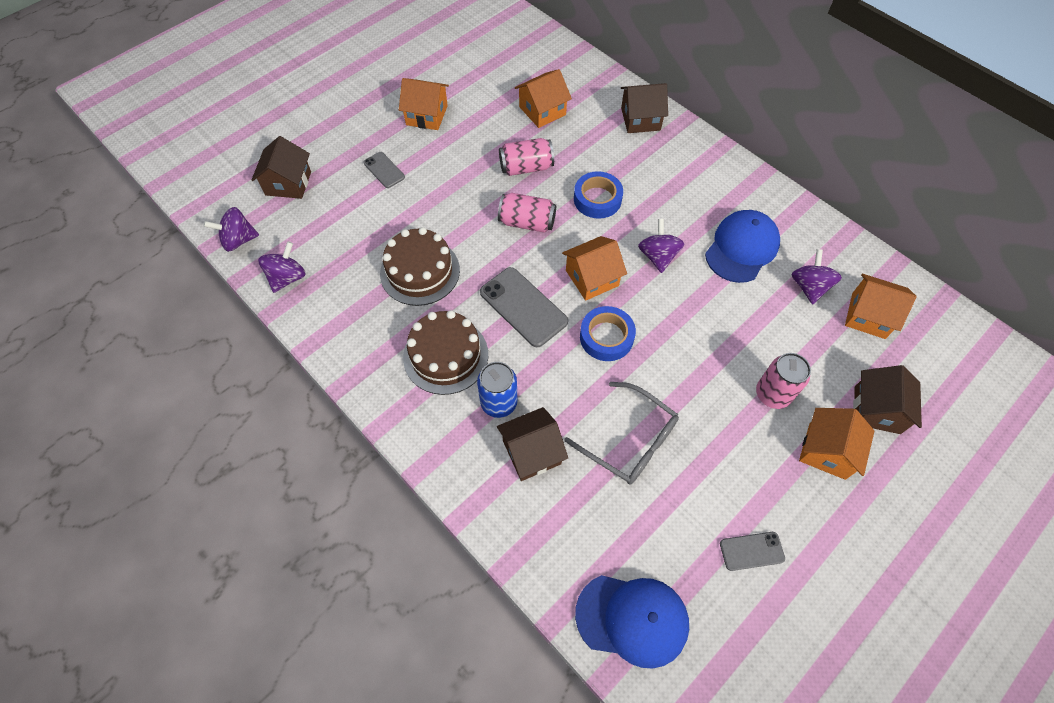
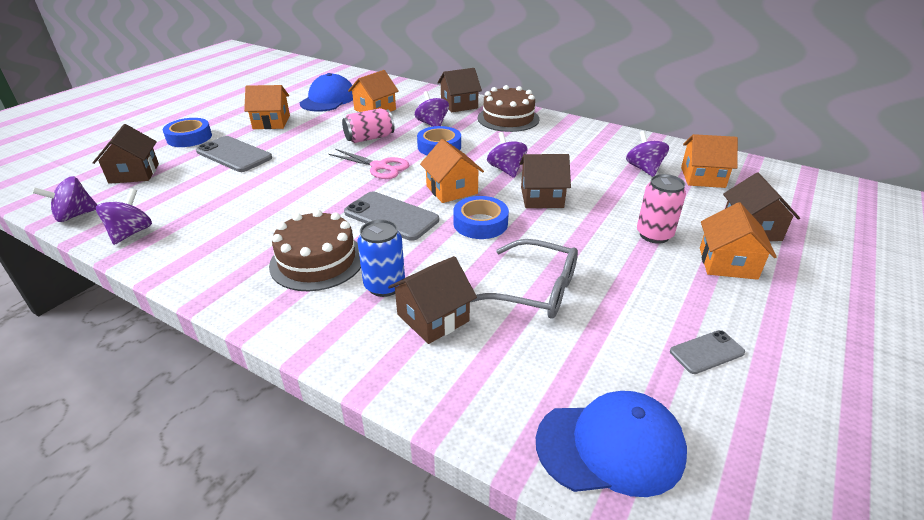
camera: 15 degrees left, 25 degrees down
(341, 129) = (189, 137): none -> blue tape
(384, 170) = (234, 155): grey phone -> grey phone, size x1.78
(420, 271) = (279, 209): brown cake -> brown cake (508, 118)
(527, 222) = (379, 167): pink can -> pink scissors
(592, 278) = (452, 190): orange house -> orange house turned 75 degrees counterclockwise
(600, 153) = (432, 124): none -> purple spinning top
(680, 311) = (542, 197): none -> brown house
(741, 248) = (575, 156): blue cap -> blue cap (328, 99)

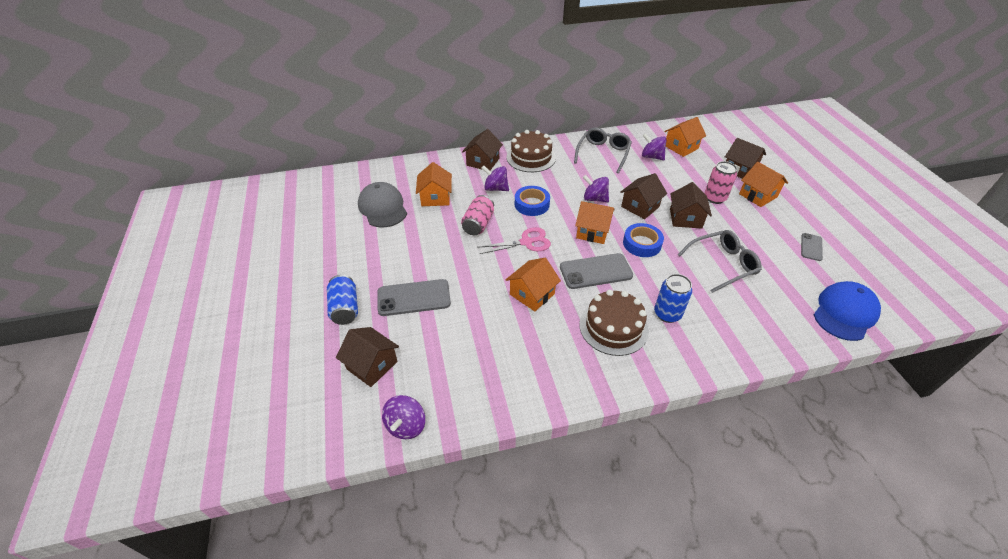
camera: 45 degrees left, 10 degrees up
(131, 233) = (476, 401): purple spinning top -> none
(189, 137) = (345, 308): blue tape -> blue can
(271, 122) = (382, 254): orange house -> orange house (532, 294)
(328, 99) = (382, 208): blue cap -> grey cap
(433, 318) = (713, 312): brown house -> brown house (685, 218)
(589, 144) = (603, 154): none -> grey glasses

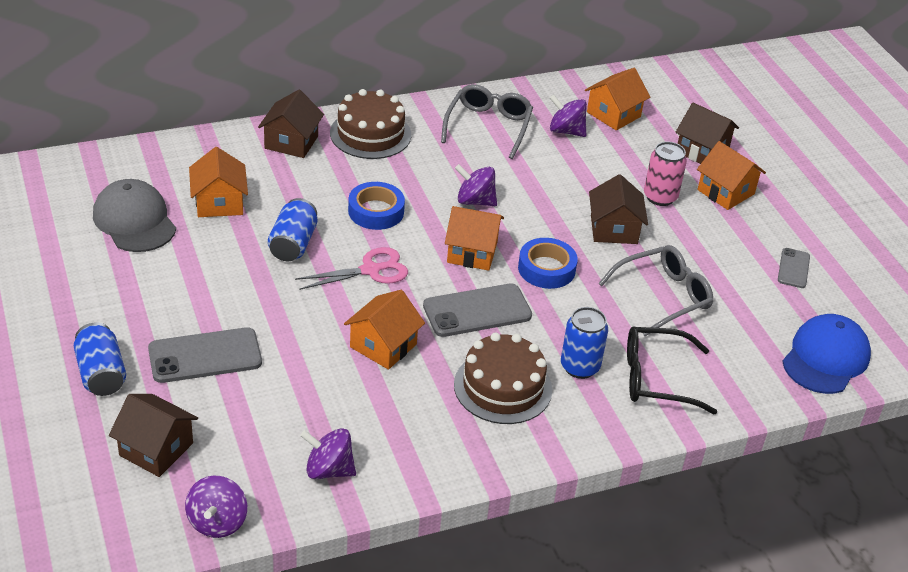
camera: 10 degrees left, 5 degrees down
(478, 224) = (293, 244): pink can -> blue can
(495, 188) = (316, 186): purple spinning top -> purple spinning top (329, 470)
(640, 207) = (545, 212): brown house -> none
(723, 324) = (656, 378): none -> black glasses

